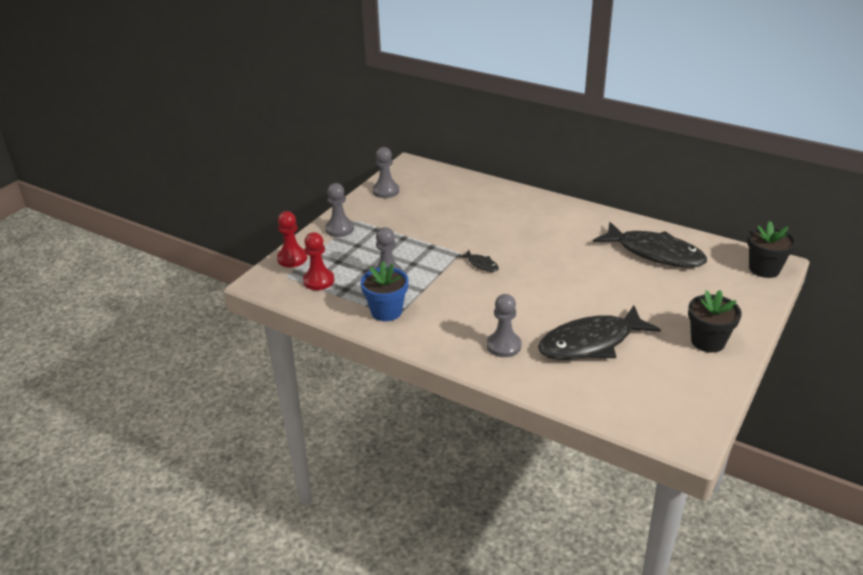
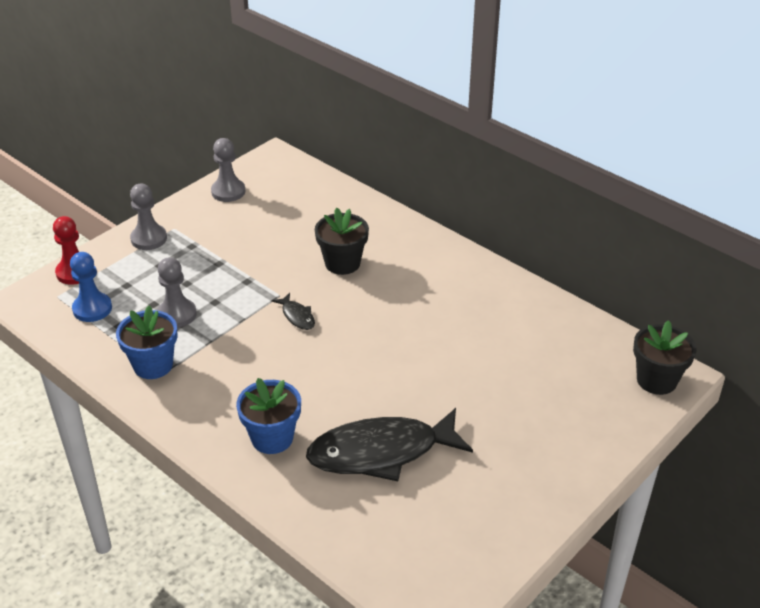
camera: 10 degrees right, 5 degrees up
(318, 281) = (92, 309): red pawn -> blue pawn
(504, 346) = (272, 438): grey pawn -> blue flower pot
(655, 253) = (524, 334): black fish -> none
(708, 341) = (530, 476): black flower pot -> black flower pot (342, 263)

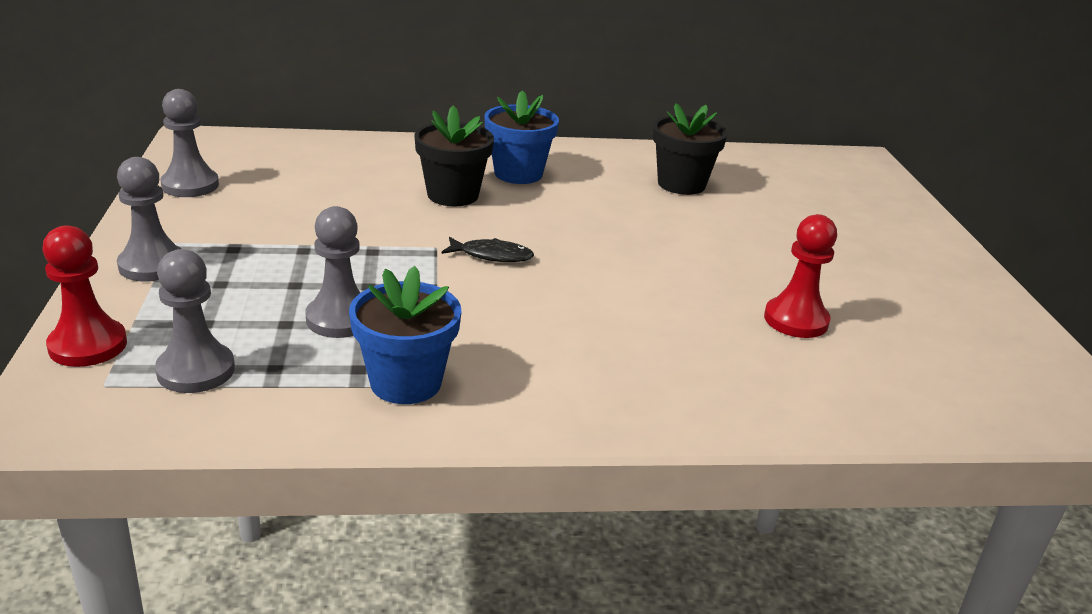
camera: 50 degrees left, 10 degrees down
(92, 309) = (196, 370): blue pawn -> grey pawn
(272, 438) = (681, 370): blue flower pot -> blue flower pot (518, 174)
(381, 452) = (796, 320): black fish -> red pawn
(656, 380) = (859, 167): black flower pot -> black flower pot (681, 184)

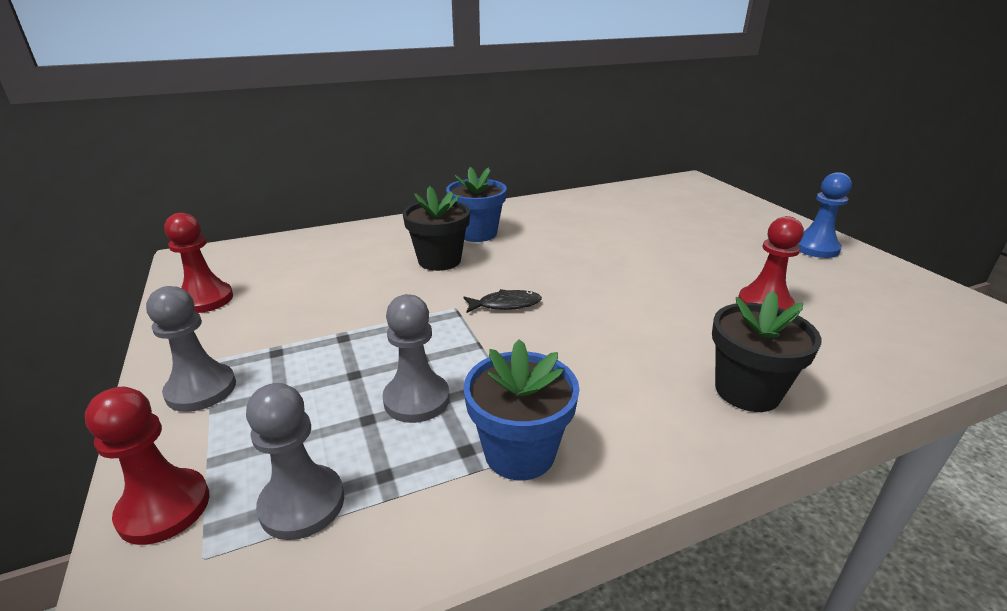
camera: 15 degrees left, 0 degrees up
(190, 185) = (206, 299): grey pawn -> red pawn
(681, 184) = (597, 218): black flower pot -> black flower pot (747, 391)
(939, 276) = (815, 248): none -> blue pawn

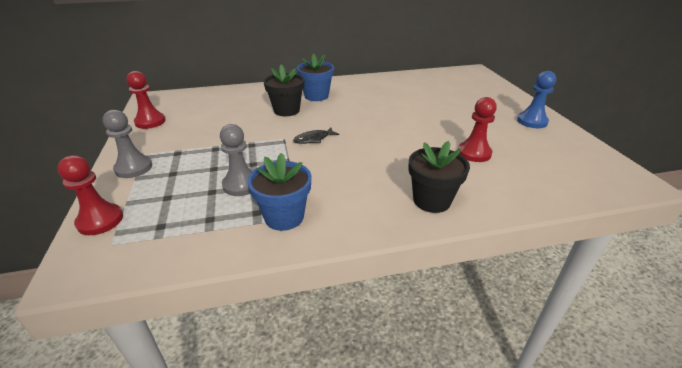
camera: 10 degrees right, 5 degrees up
(302, 504) = (164, 227): grey pawn -> none
(505, 305) = (313, 139): black fish -> black fish turned 150 degrees clockwise

